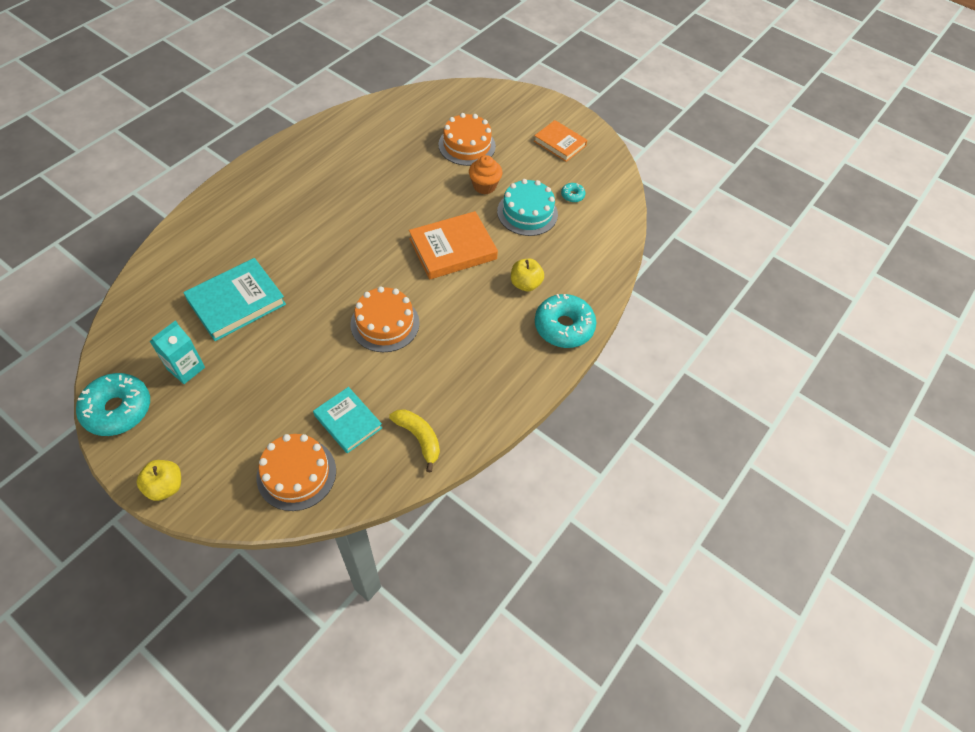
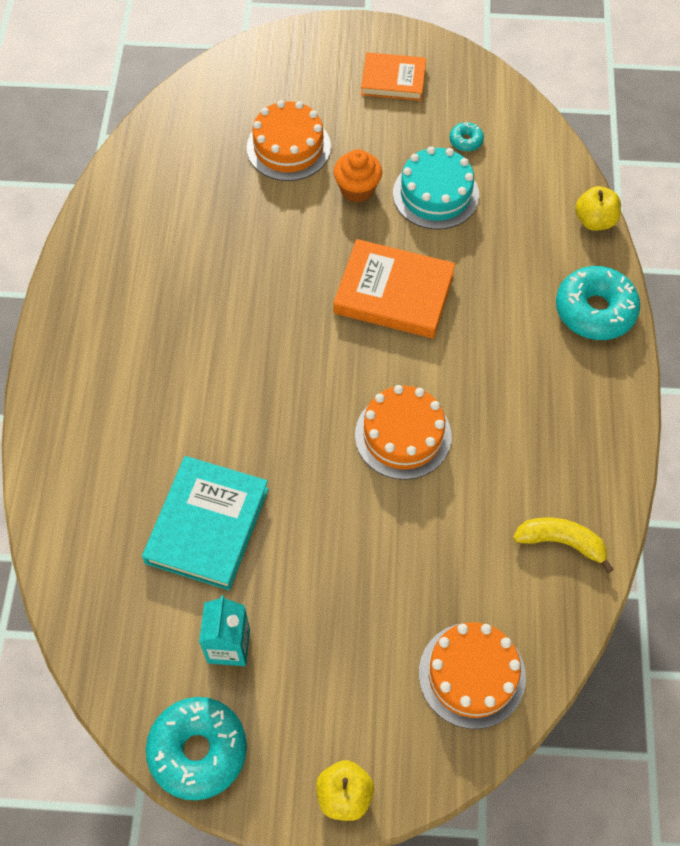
camera: 30 degrees left, 5 degrees up
(348, 421) = (471, 577): turquoise book -> none
(452, 249) = (394, 293): orange book -> orange book turned 75 degrees clockwise
(525, 284) = (511, 285): yellow apple -> yellow apple (594, 221)

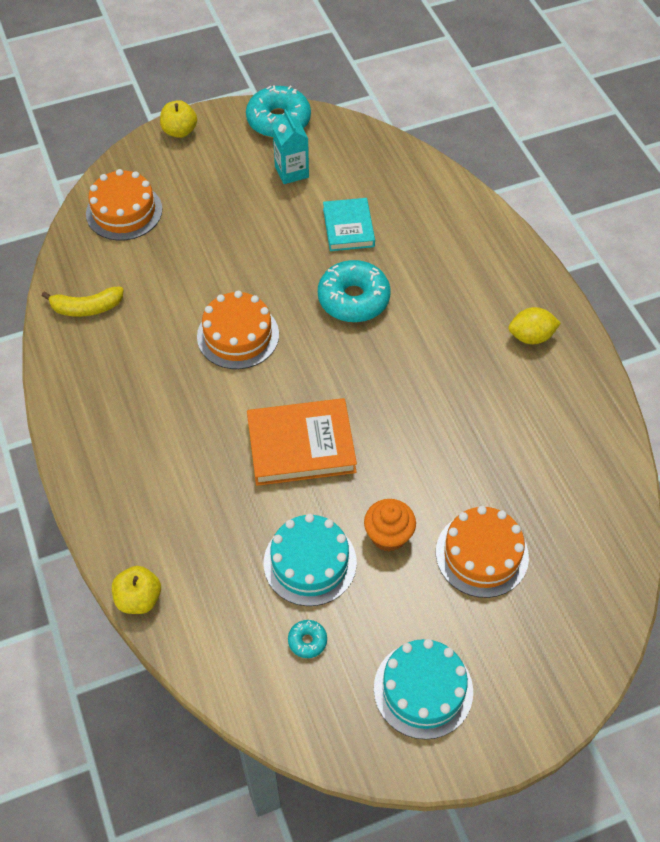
camera: 155 degrees right, 5 degrees down
(105, 311) = (531, 336): none -> yellow lemon
(207, 525) = (348, 227): turquoise book -> turquoise book, size x0.65
(393, 80) = (423, 689): orange book -> turquoise cake
(595, 310) = (112, 502): turquoise donut -> turquoise donut (353, 299)

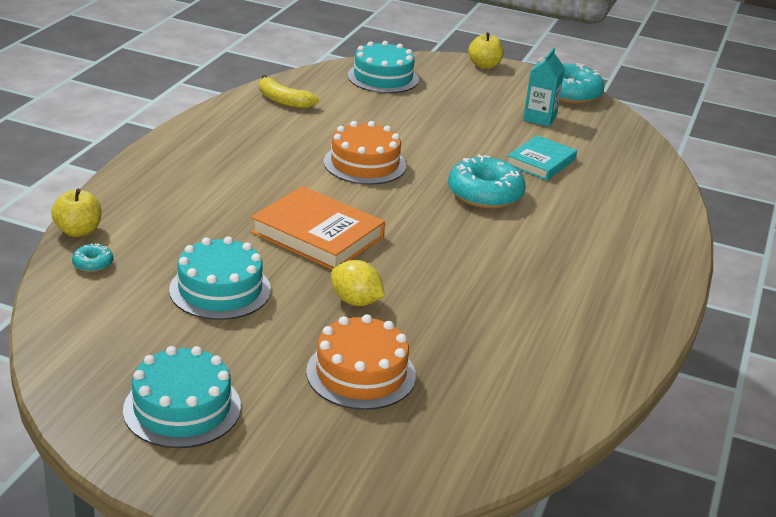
camera: 40 degrees right, 25 degrees down
(124, 211) = (383, 77): orange cake -> turquoise cake
(307, 641) = (146, 324): turquoise donut -> turquoise donut (93, 264)
(388, 535) = (303, 315): orange cupcake -> none
(531, 336) = (611, 292): yellow lemon -> yellow lemon (355, 301)

